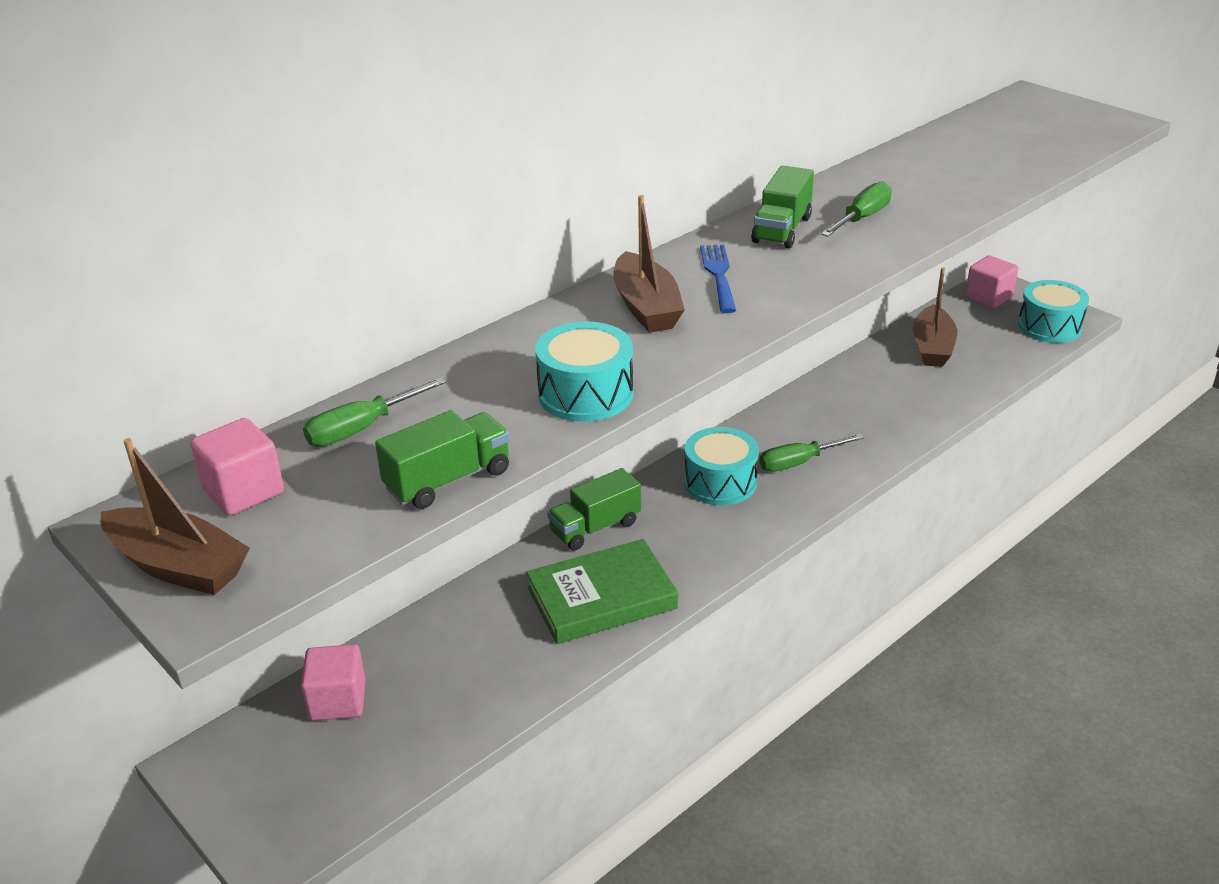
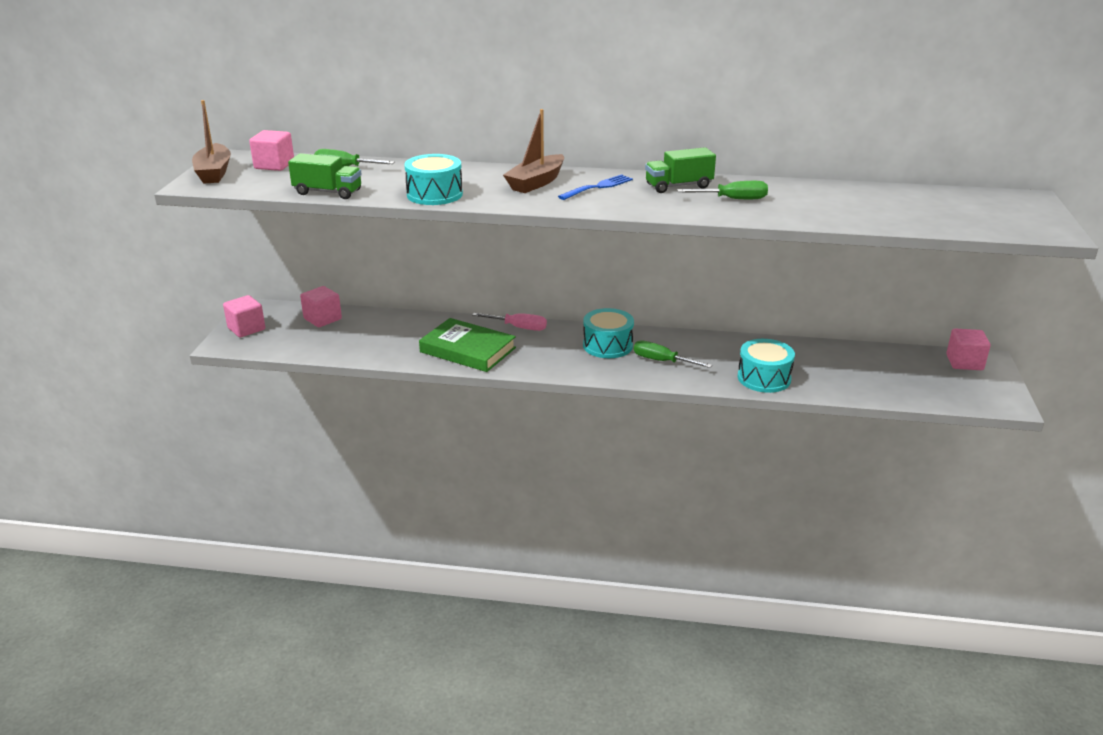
camera: 50 degrees right, 5 degrees down
(256, 804) = (246, 329): none -> pink cube
(595, 527) = (519, 327): green truck -> pink screwdriver
(932, 347) = (861, 362): brown boat -> none
(1049, 326) = (971, 396): turquoise drum -> turquoise drum (764, 378)

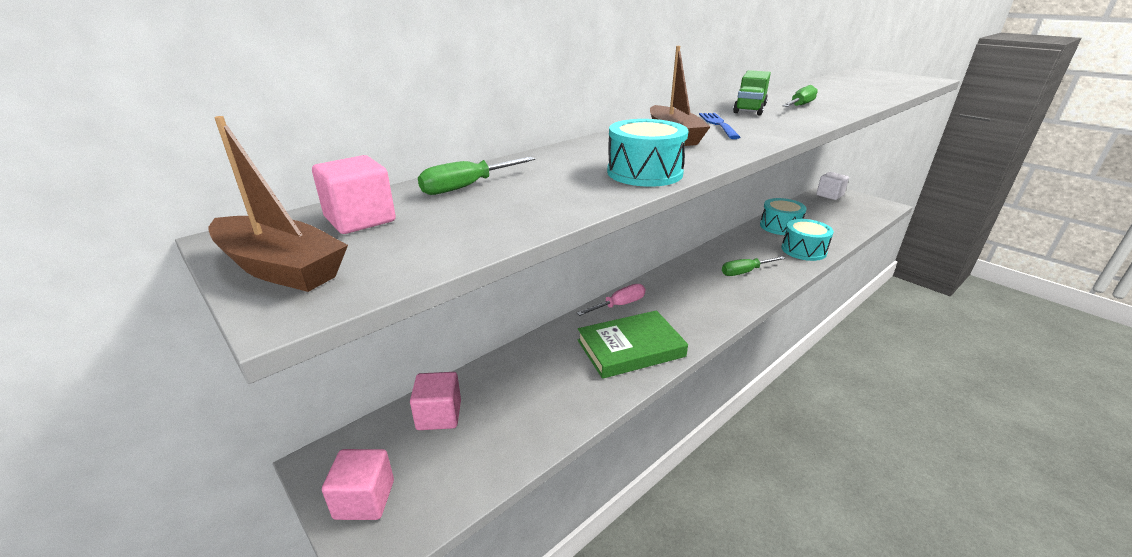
camera: 50 degrees left, 0 degrees up
(328, 192) = (540, 216): green truck -> none
(607, 345) = (697, 281): turquoise drum -> turquoise drum (780, 226)
(964, 362) = (829, 195): pink cube -> white cube

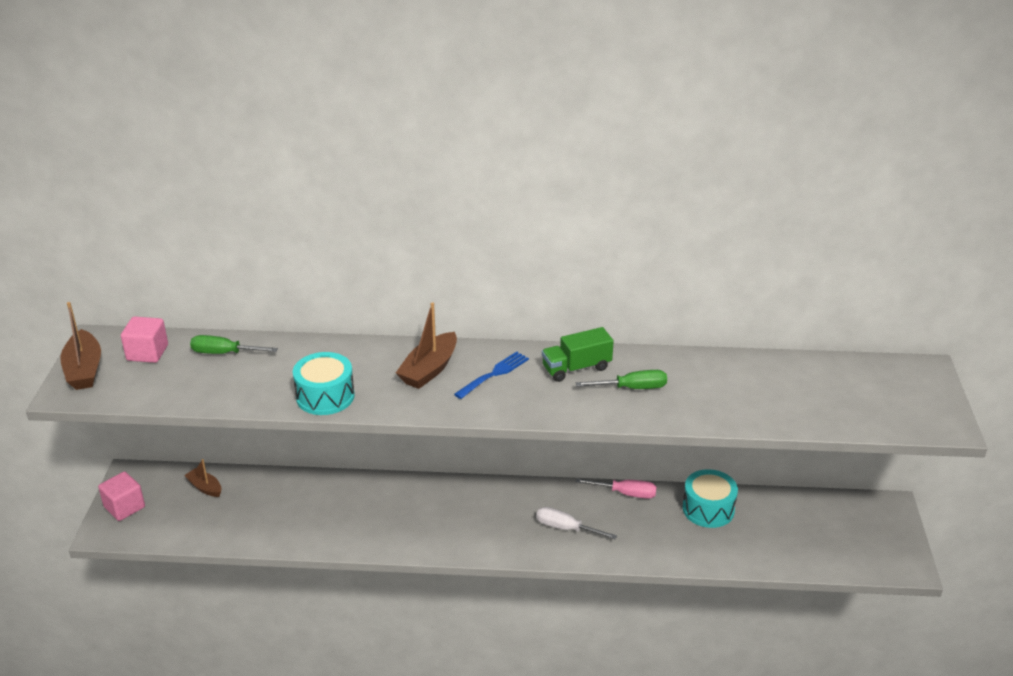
camera: 45 degrees right, 5 degrees up
(439, 415) = (205, 487): pink cube -> brown boat
(619, 305) = (415, 488): pink screwdriver -> pink screwdriver (626, 493)
(630, 348) = (364, 524): green book -> none
(744, 272) = (565, 528): green screwdriver -> white screwdriver
(803, 250) = (669, 546): turquoise drum -> none
(829, 195) = (868, 511): white cube -> none

